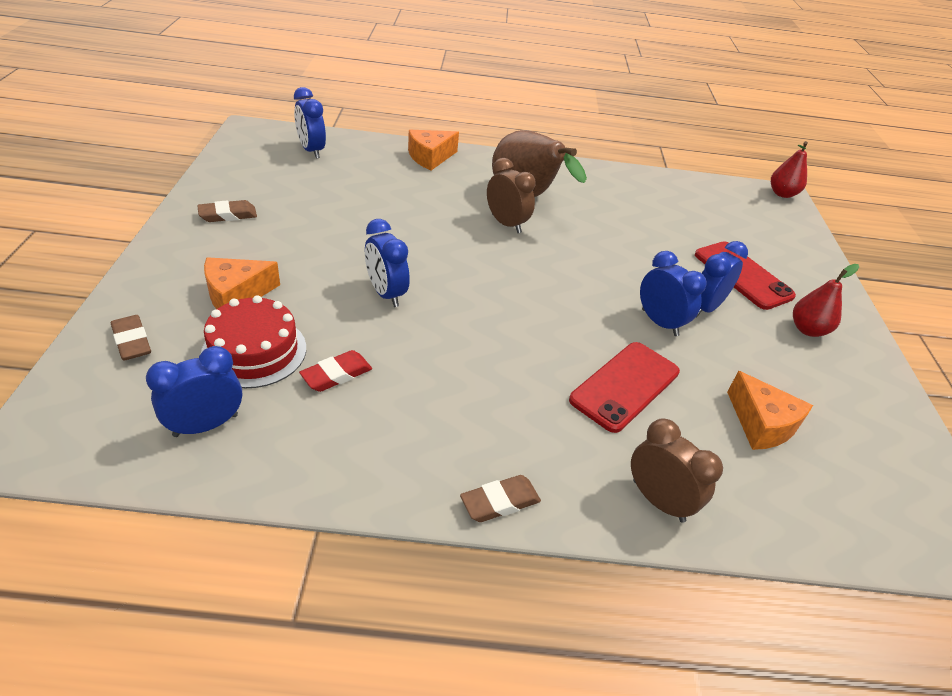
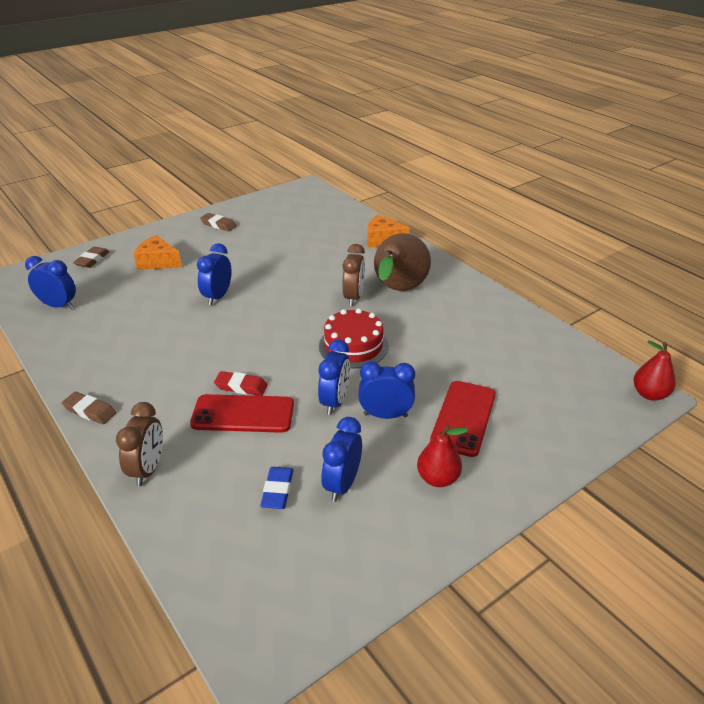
camera: 55 degrees right, 5 degrees down
(254, 351) = (122, 289): red cake -> red cake (353, 346)
(311, 150) = (319, 209): blue clock -> blue clock (342, 484)
(336, 374) = (132, 317): red eraser -> red eraser (241, 386)
(761, 424) = (277, 491): orange cheese -> blue eraser

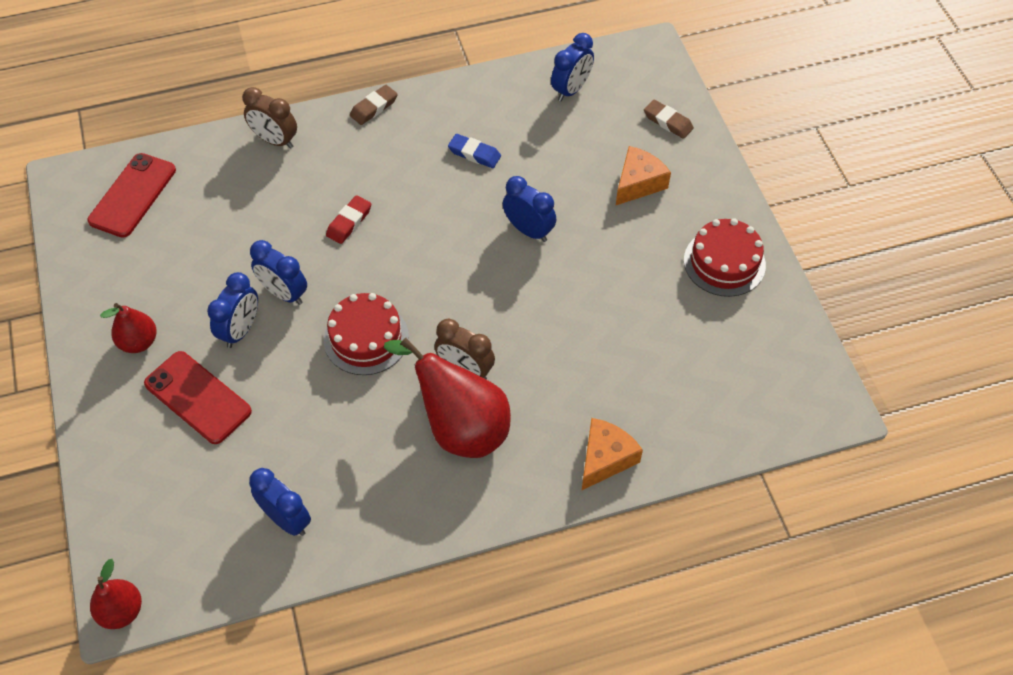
camera: 110 degrees right, 20 degrees up
(218, 225) = (724, 262): brown eraser -> red cake
(243, 414) = (307, 216): red phone -> red phone (133, 195)
(277, 491) = (198, 221): blue eraser -> blue eraser (474, 154)
(342, 484) = (177, 268): blue clock -> blue clock (287, 519)
(398, 290) = (460, 427): brown pear -> red pear

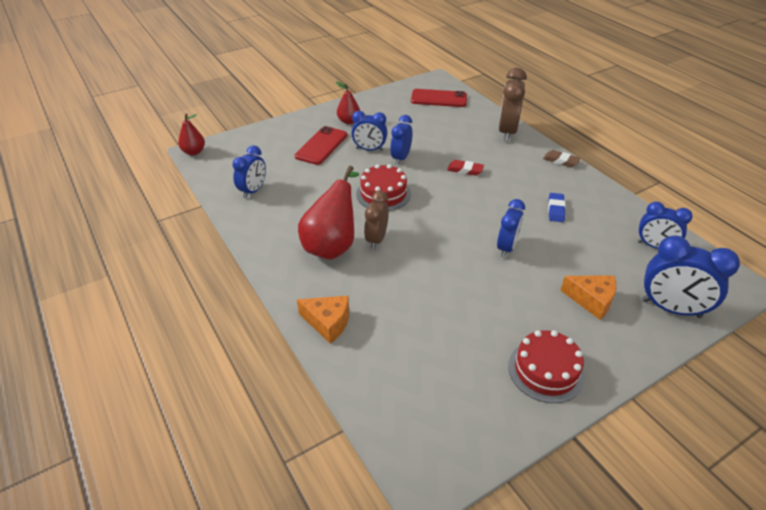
camera: 75 degrees right, 15 degrees down
(275, 141) = (507, 132): brown clock -> brown clock, size x1.51
(668, 122) = (671, 309): brown eraser -> blue clock

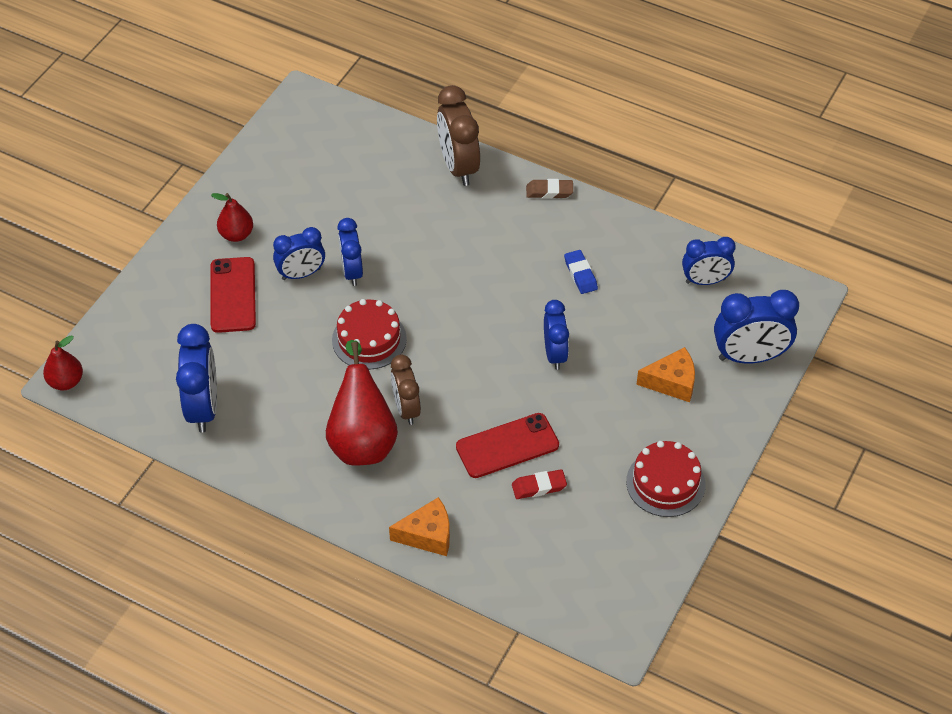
camera: 30 degrees left, 10 degrees up
(253, 191) = (203, 407): blue clock -> blue clock, size x1.51
(439, 99) = (331, 138): red phone -> red phone (507, 446)
(465, 170) = (443, 257): red eraser -> red eraser (539, 487)

